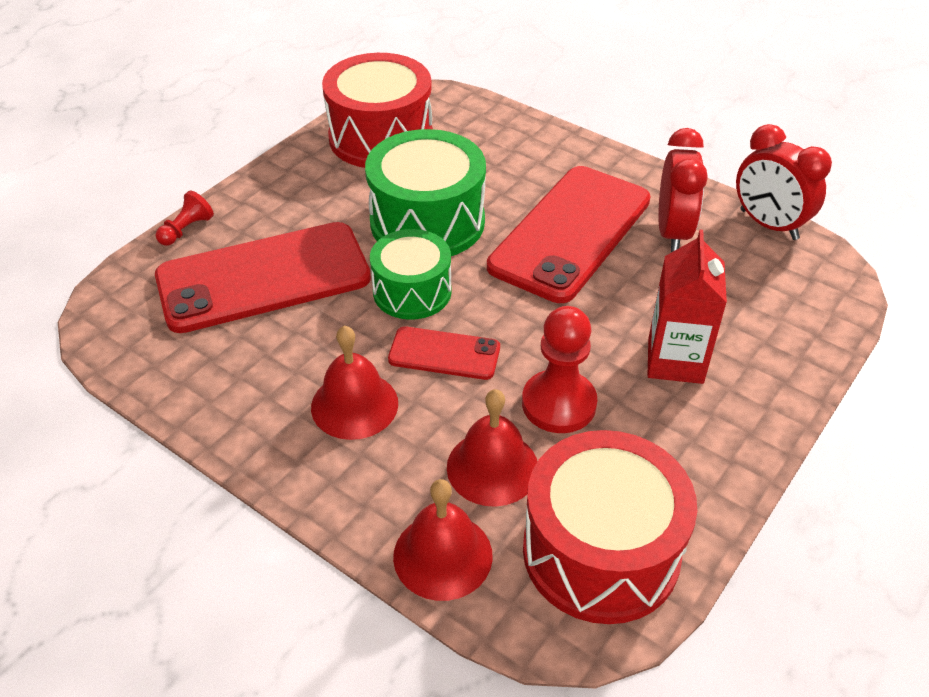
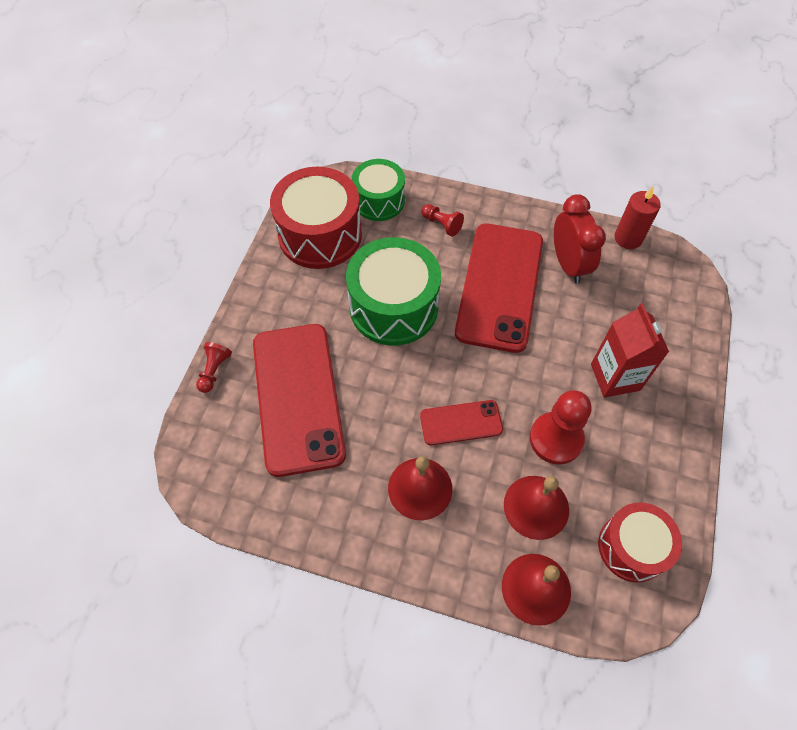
camera: 20 degrees left, 15 degrees up
(263, 278) = (298, 397): red phone -> red phone turned 60 degrees counterclockwise
(412, 291) = (413, 375): green drum -> green drum (379, 201)
(531, 159) = (442, 224): none -> red pawn
(601, 551) = (632, 547): red drum -> red drum, size x0.64
(768, 225) = (628, 238): red clock -> red candle

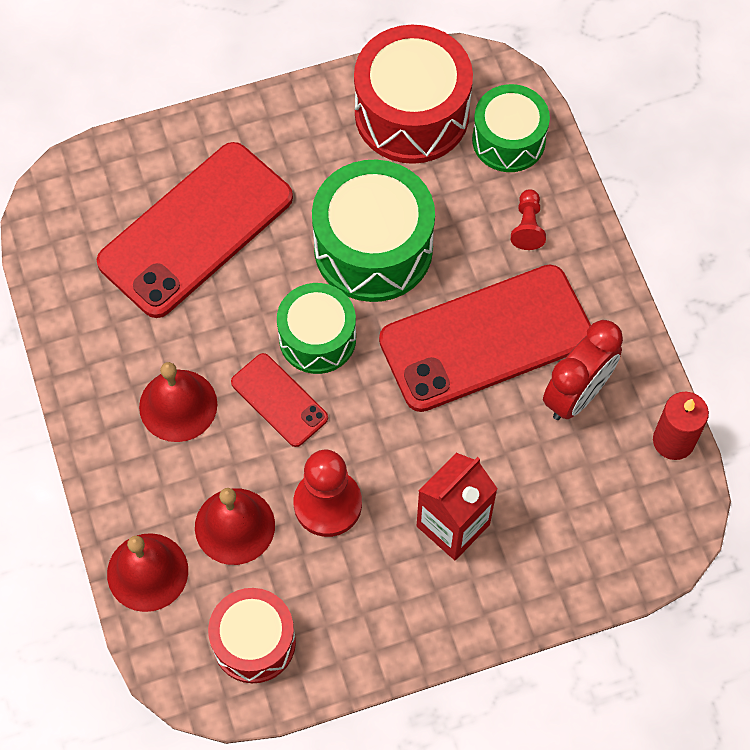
camera: 55 degrees right, 5 degrees up
(214, 371) = (169, 134): red pawn -> none
(432, 374) = (317, 338): none -> green drum

